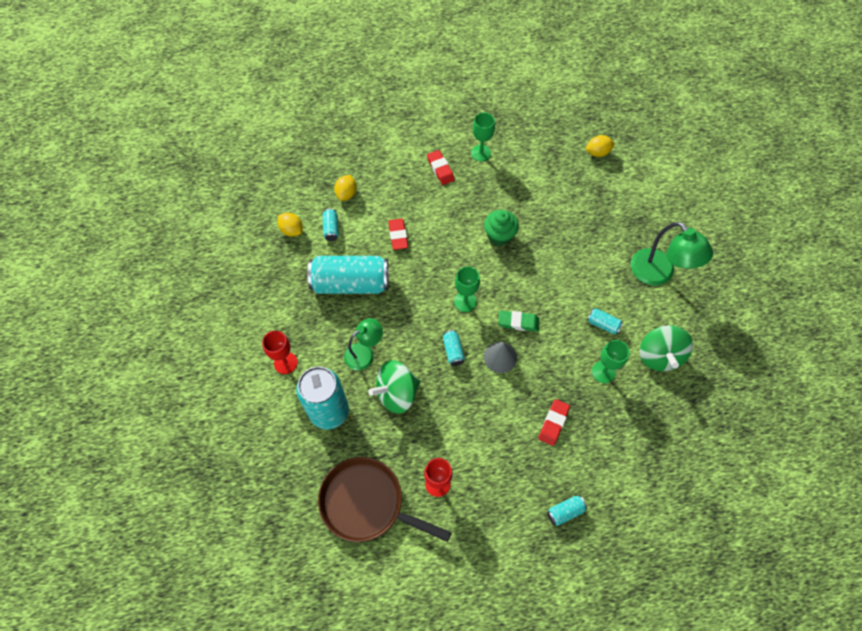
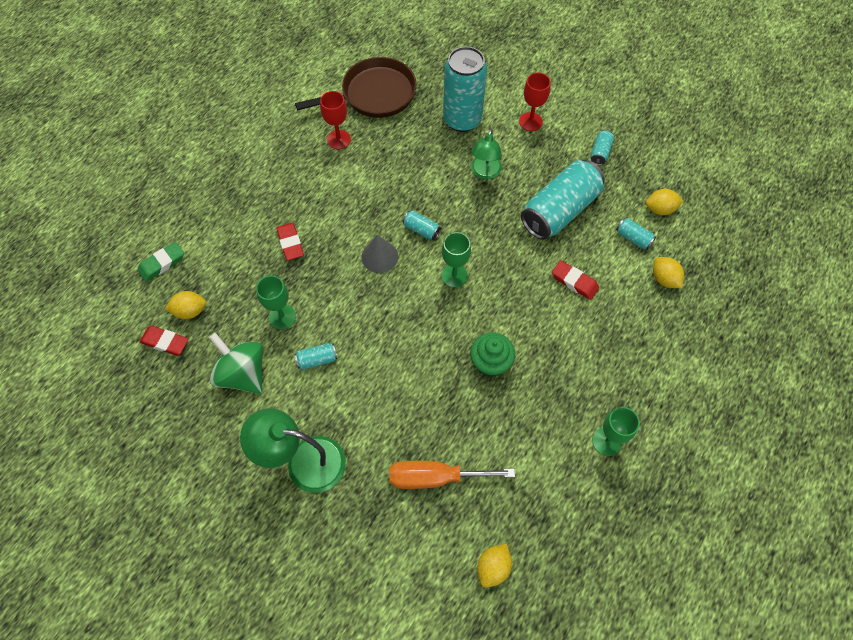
camera: 135 degrees right, 0 degrees up
(397, 393) = (429, 167): green spinning top -> none
(440, 169) = (620, 383): red eraser -> red eraser (165, 342)
(518, 322) = (392, 297): green eraser -> green eraser (162, 263)
(565, 512) = (230, 193): turquoise can -> turquoise can (600, 152)
(589, 209) = (435, 477): none -> orange screwdriver
(666, 432) = (190, 311): none -> yellow lemon

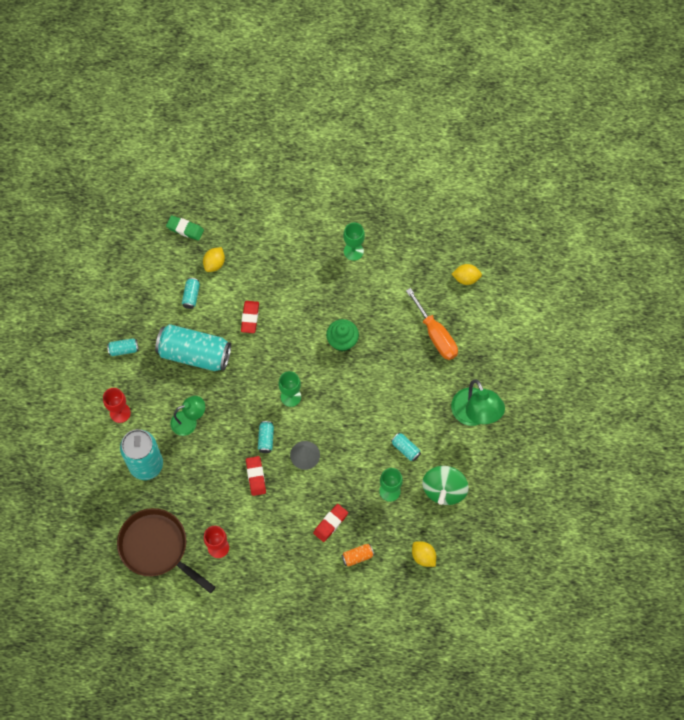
camera: 120 degrees left, 5 degrees up
(162, 263) = (401, 603): green eraser -> green eraser (185, 229)
(165, 342) = (455, 556): red eraser -> red eraser (256, 476)
(239, 250) = (357, 556): none -> orange can
(660, 209) = (155, 288): yellow lemon -> none

